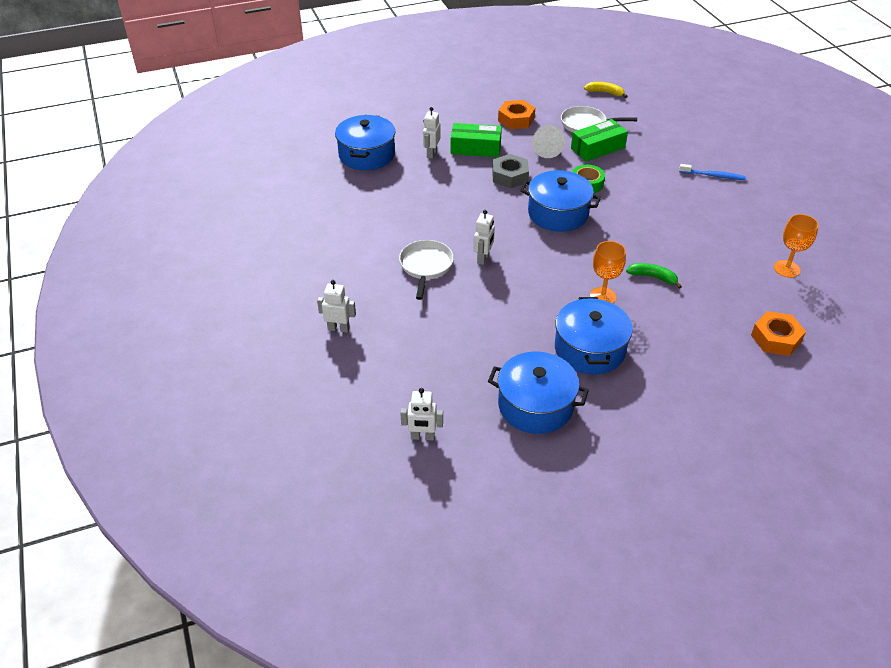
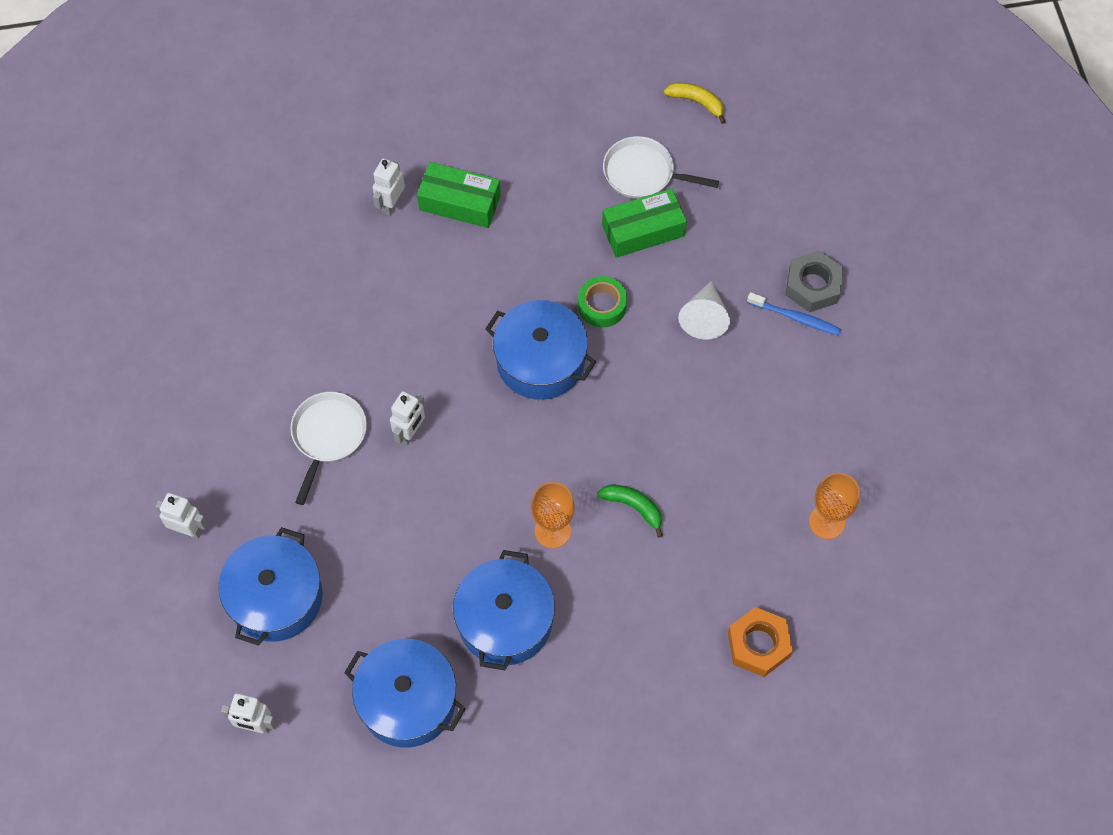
camera: 10 degrees right, 20 degrees up
(366, 155) = (295, 193): blue pot -> blue pot (276, 597)
(510, 176) = (493, 272): grey nut -> grey nut (813, 286)
(516, 119) = (538, 146): orange nut -> none
(546, 149) = (565, 221): white cone -> white cone (704, 317)

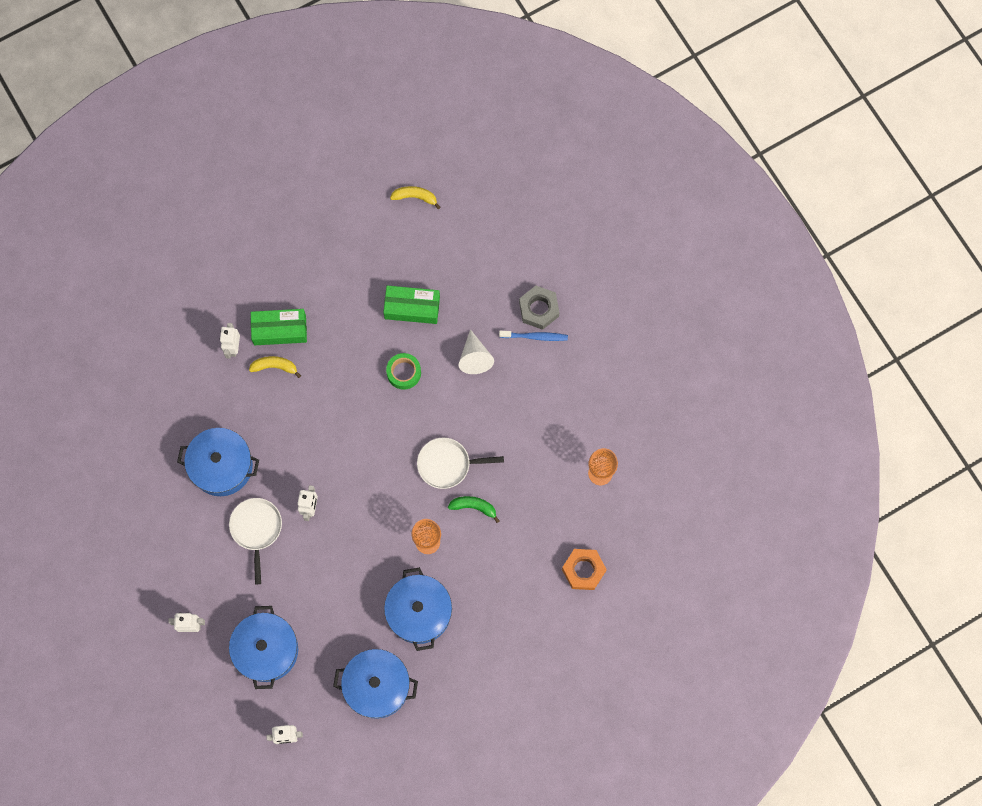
camera: 20 degrees left, 10 degrees up
(435, 244) = (275, 366): none -> yellow banana
(540, 361) = (377, 427): blue pot -> blue pot (221, 466)
(643, 173) = (397, 264): white pan -> white pan (447, 464)
(643, 230) = (412, 308): green box -> green box turned 45 degrees clockwise

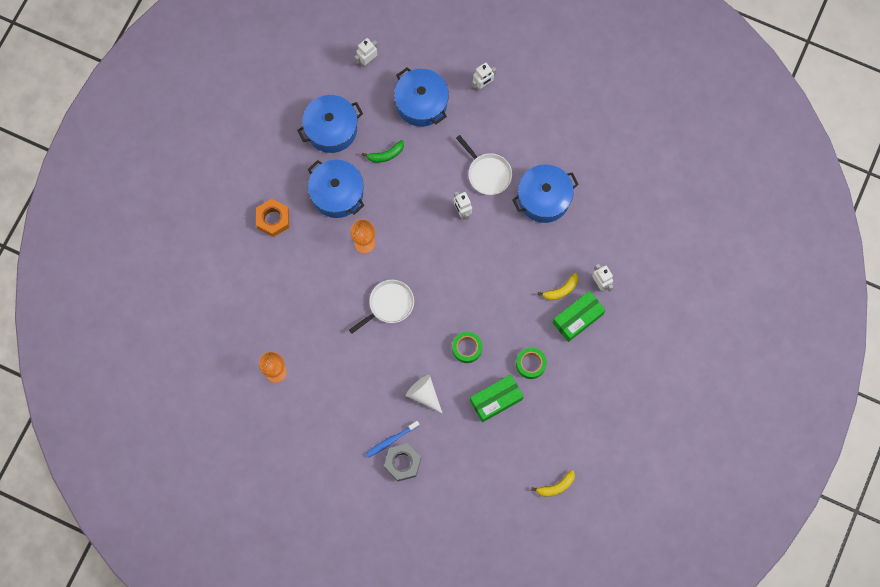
camera: 145 degrees right, 0 degrees up
(355, 318) = (530, 364): none -> green tape
(474, 507) = (349, 288): green banana -> green banana (386, 155)
(583, 570) = (242, 296): orange nut -> orange nut (273, 219)

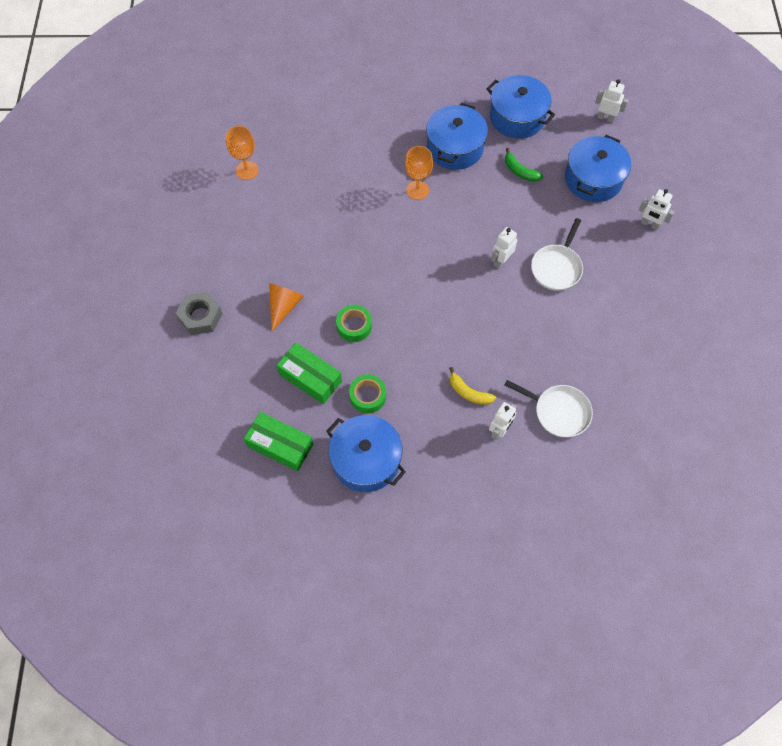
camera: 65 degrees right, 10 degrees down
(273, 219) = (399, 108): orange nut -> none
(389, 305) = (364, 236): white pan -> white pan (558, 412)
(391, 440) = (220, 296): blue toothbrush -> none
(424, 394) = (284, 306): white cone -> orange cone
(544, 198) = (563, 332): blue pot -> blue pot (366, 460)
(556, 486) = (237, 481): yellow banana -> none
(578, 318) = (445, 423): green box -> green box (280, 445)

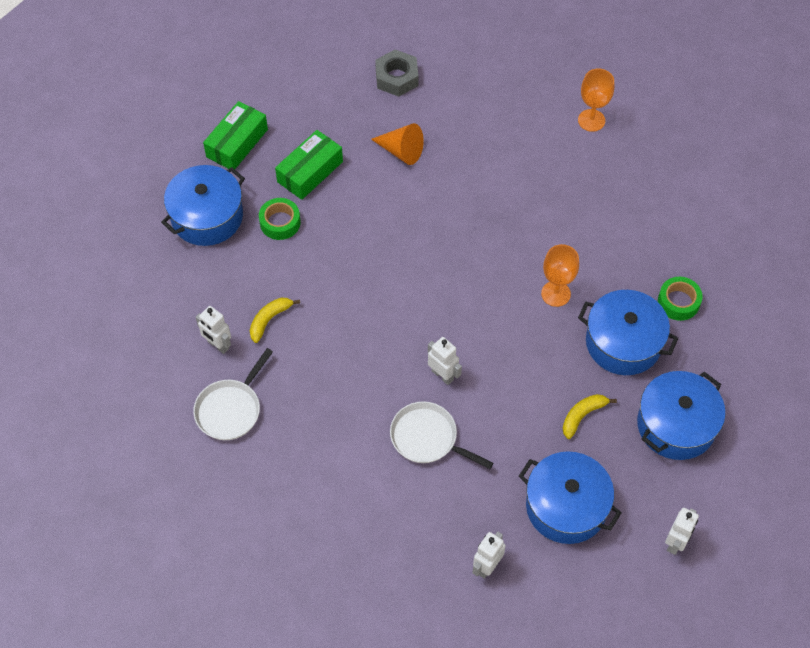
camera: 95 degrees right, 5 degrees down
(354, 326) = (368, 215): green tape -> green tape (678, 302)
(520, 171) = (582, 415): green banana -> yellow banana

